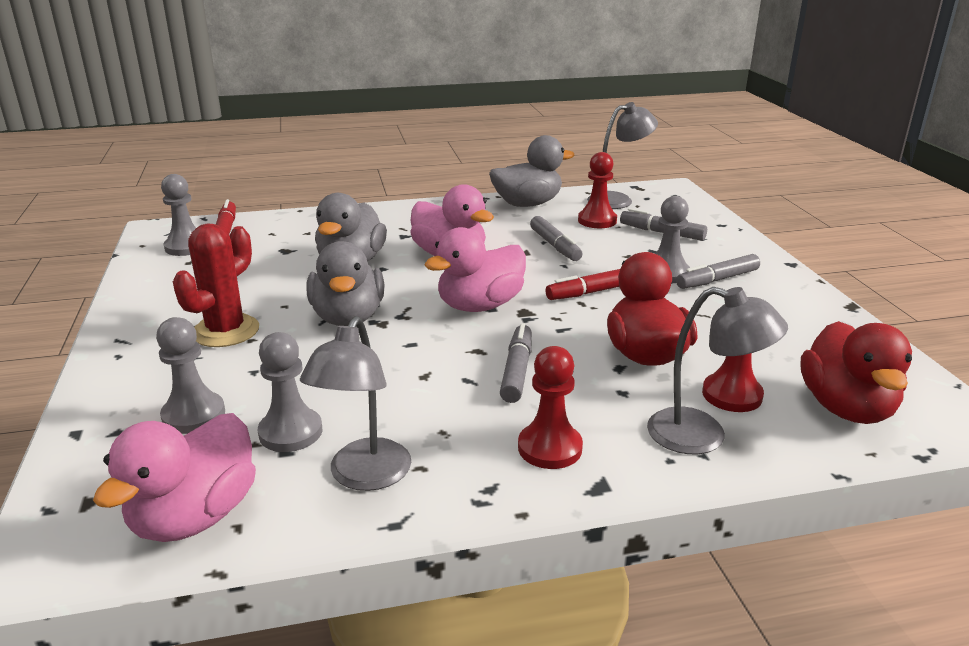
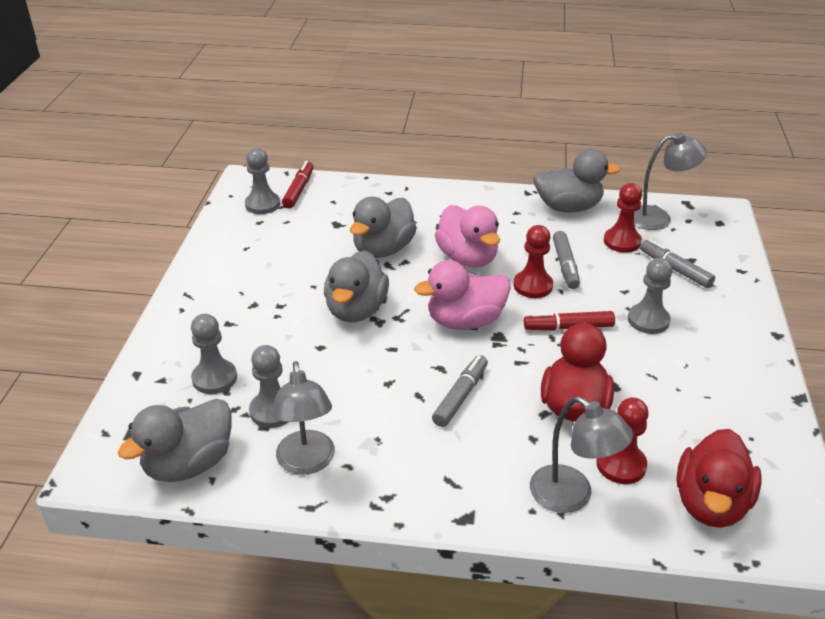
camera: 20 degrees right, 10 degrees up
(195, 516) = (189, 464): pink duck -> grey duck
(225, 331) = (262, 303): red cactus -> none
(364, 476) = (307, 463): grey lamp -> grey lamp turned 45 degrees counterclockwise
(550, 448) = (447, 475): red pawn -> red pawn (533, 286)
(717, 280) = (691, 338): grey marker -> none

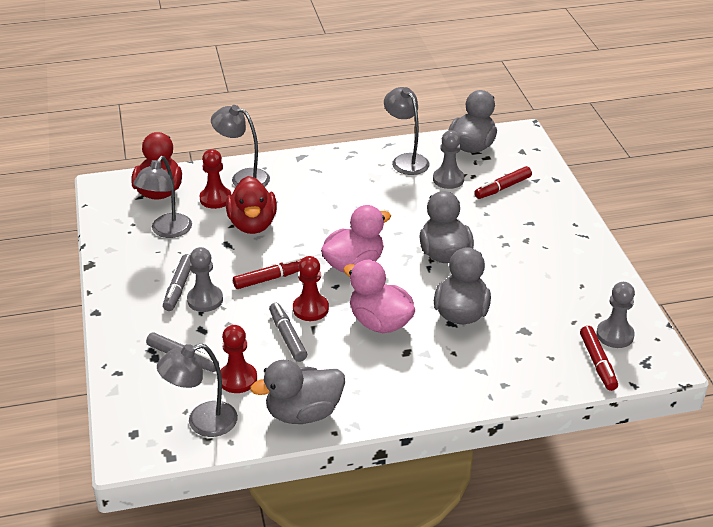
camera: 160 degrees right, 0 degrees up
(214, 378) = (503, 188): grey pawn -> red marker
(460, 396) = (332, 213): grey marker -> grey marker (179, 287)
(696, 425) = (167, 231): none -> grey lamp

